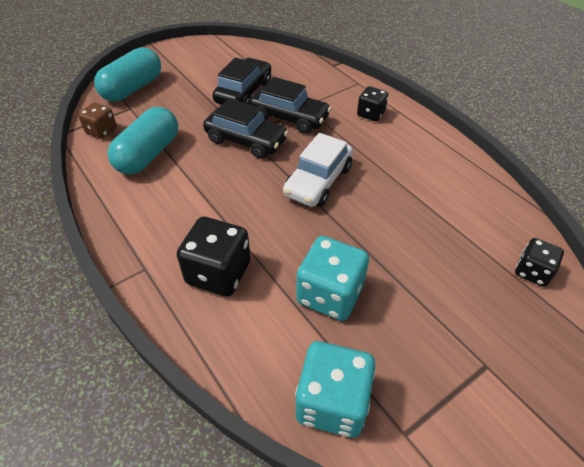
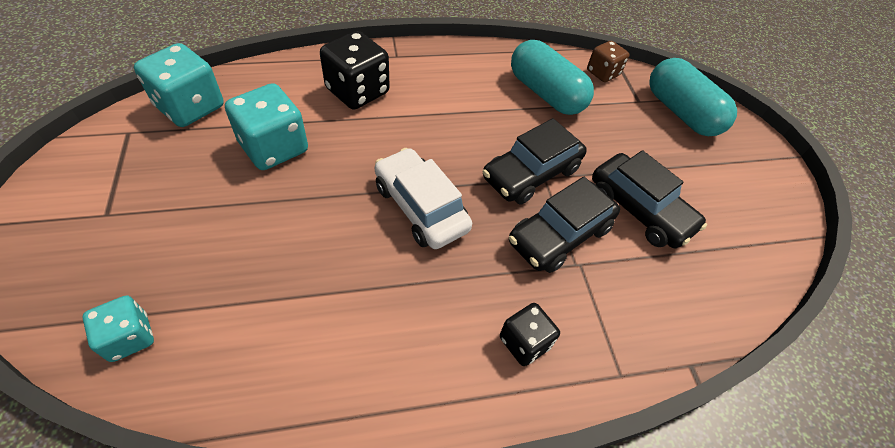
camera: 110 degrees right, 5 degrees up
(532, 272) = (129, 337): black dice -> turquoise dice

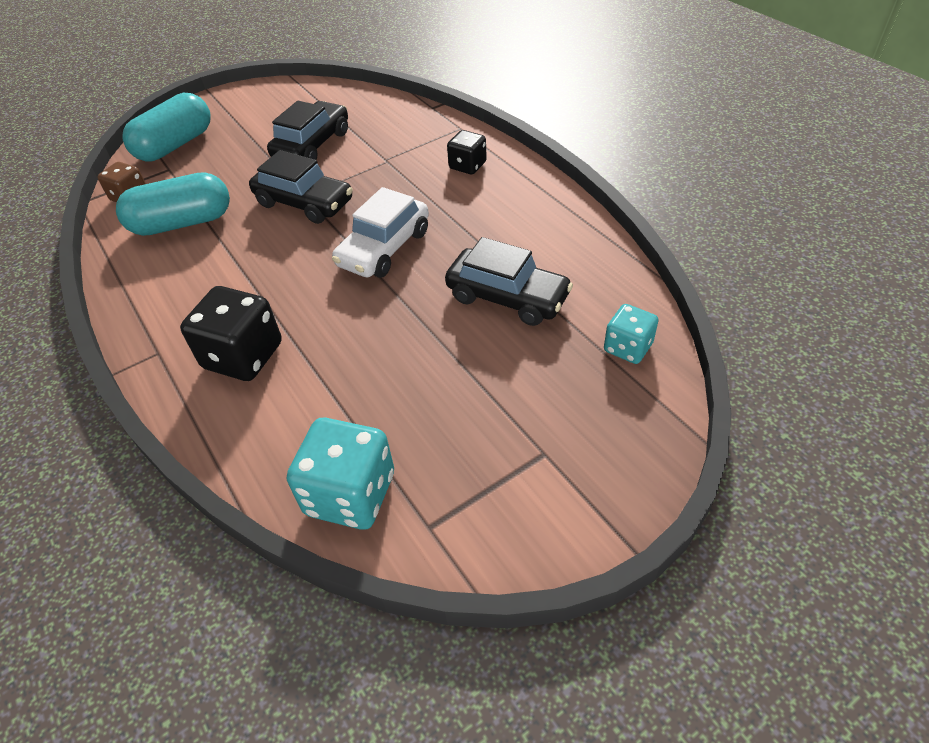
camera: 105 degrees left, 5 degrees down
(274, 147) = (372, 377): turquoise dice -> none
(545, 93) = (182, 223): turquoise capsule -> turquoise capsule turned 45 degrees clockwise
(559, 235) = (364, 173): black car -> black car (507, 297)

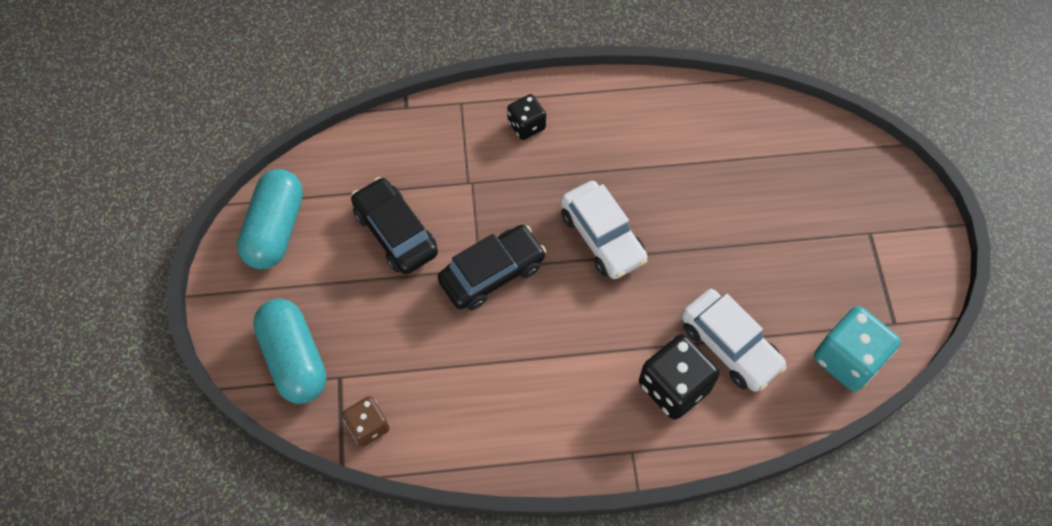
camera: 65 degrees left, 15 degrees up
(182, 223) = (452, 387): turquoise capsule -> turquoise capsule (276, 229)
(312, 381) = (729, 346): none -> white car
(507, 297) = (714, 181): black car -> none
(627, 347) = (806, 137): turquoise dice -> none

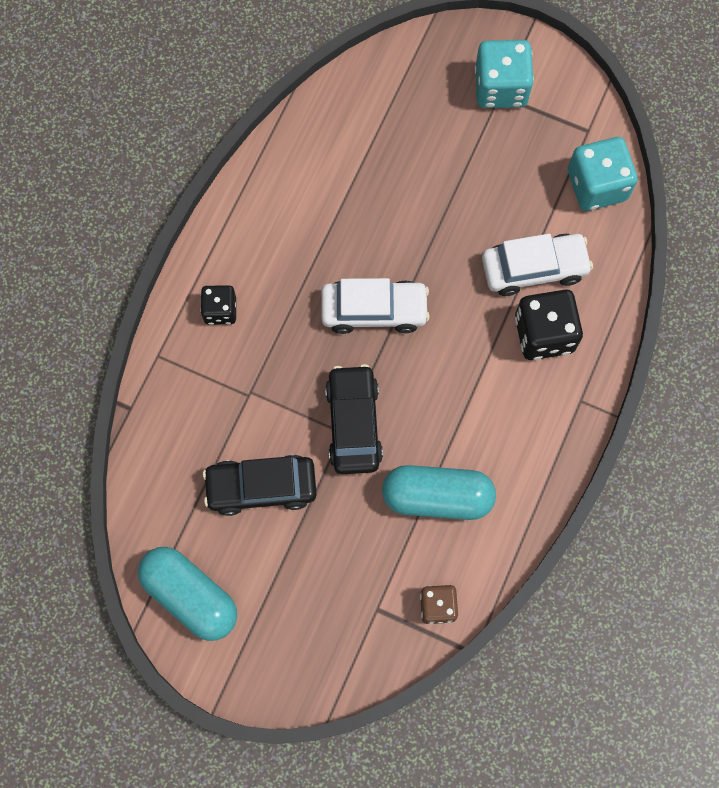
camera: 60 degrees left, 10 degrees up
(294, 359) = (336, 641): turquoise capsule -> turquoise capsule (437, 497)
(877, 230) = (500, 87): none -> turquoise dice

